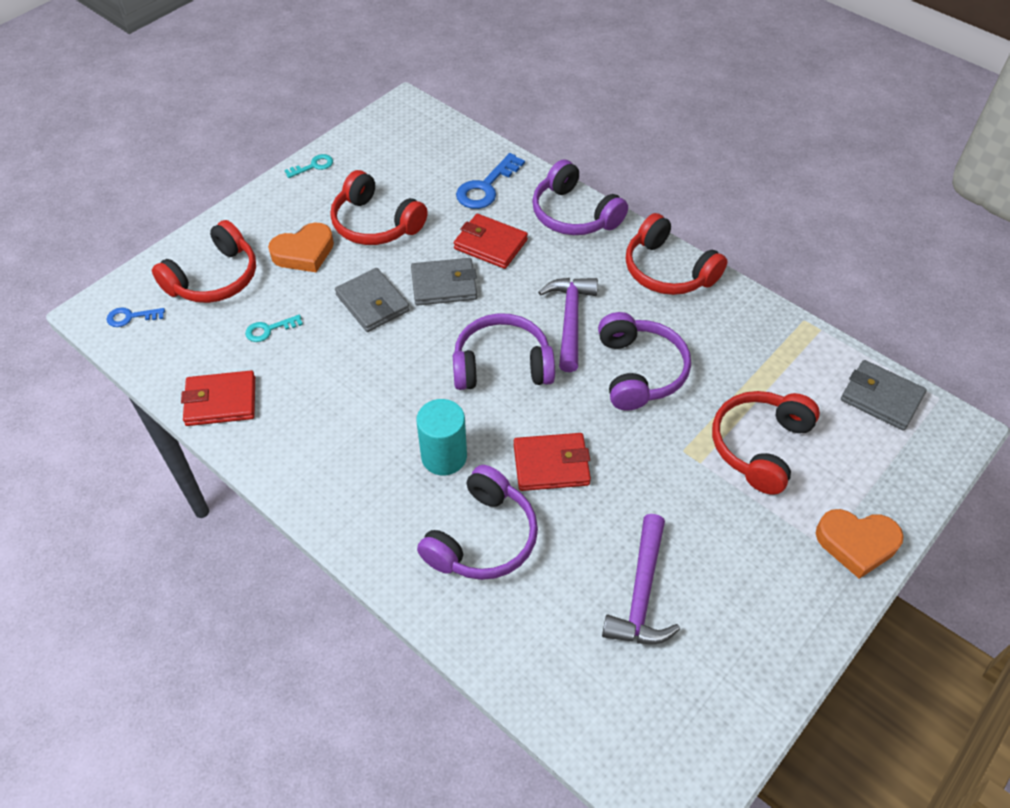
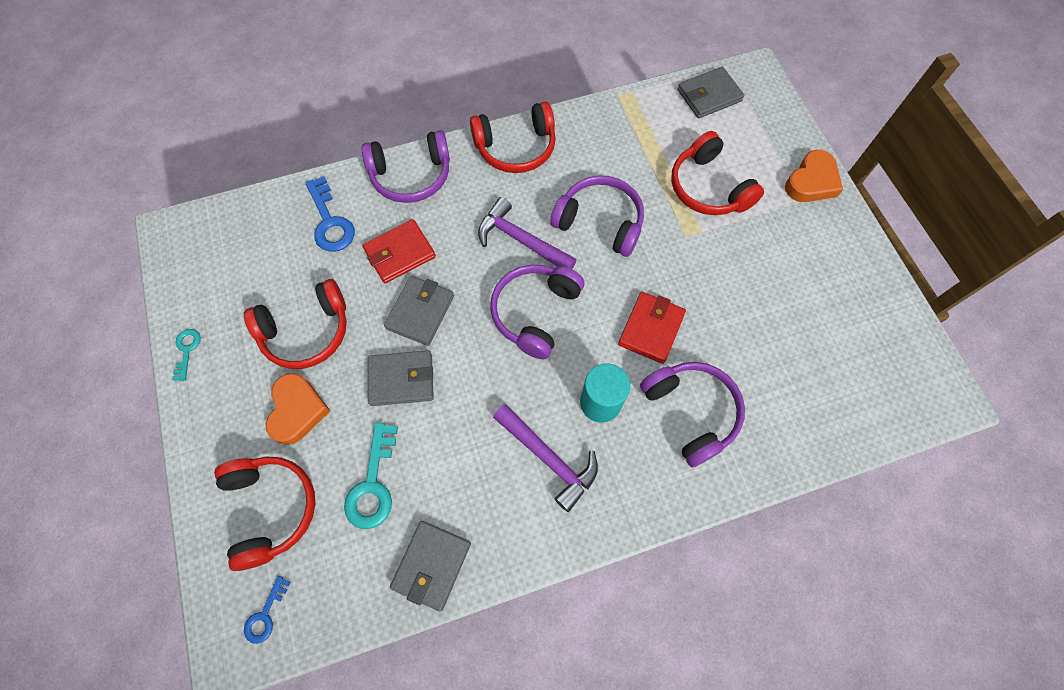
camera: 60 degrees left, 15 degrees up
(221, 401) = (431, 565): red wallet -> grey wallet
(269, 330) = (373, 484): turquoise key -> turquoise key, size x1.76
(641, 593) = (789, 330): purple hammer -> purple hammer (549, 458)

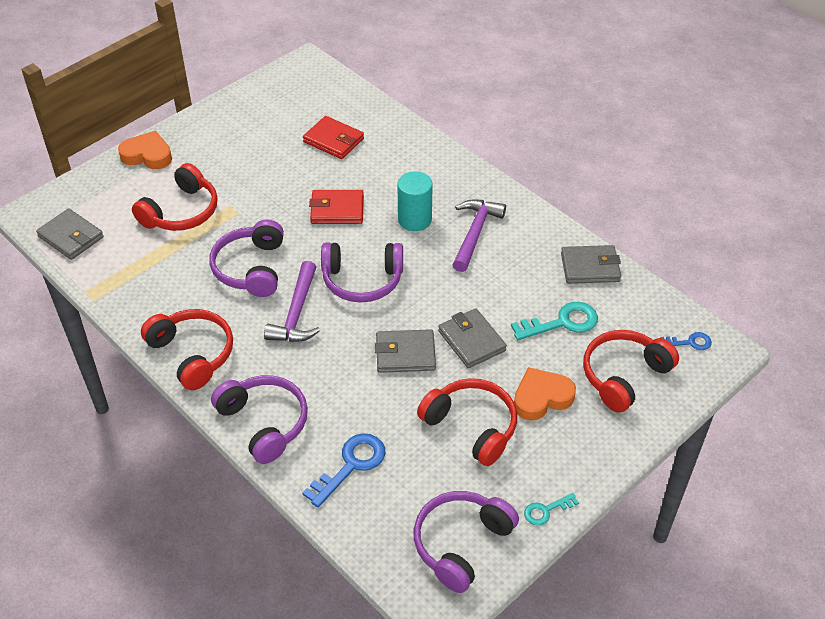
camera: 115 degrees left, 20 degrees down
(399, 253) = (356, 394): red wallet -> red wallet (333, 140)
(691, 412) = (392, 172): purple headphones -> purple headphones (461, 543)

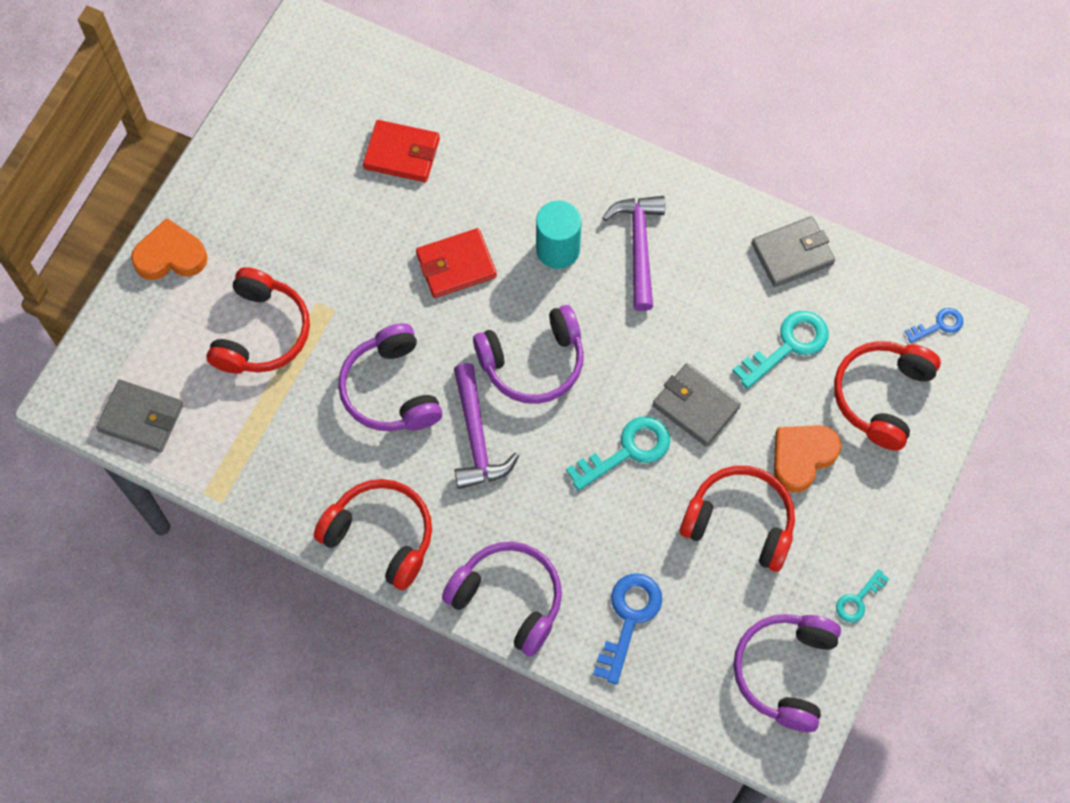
camera: 20 degrees left, 20 degrees up
(405, 354) = (627, 451): grey wallet -> turquoise key

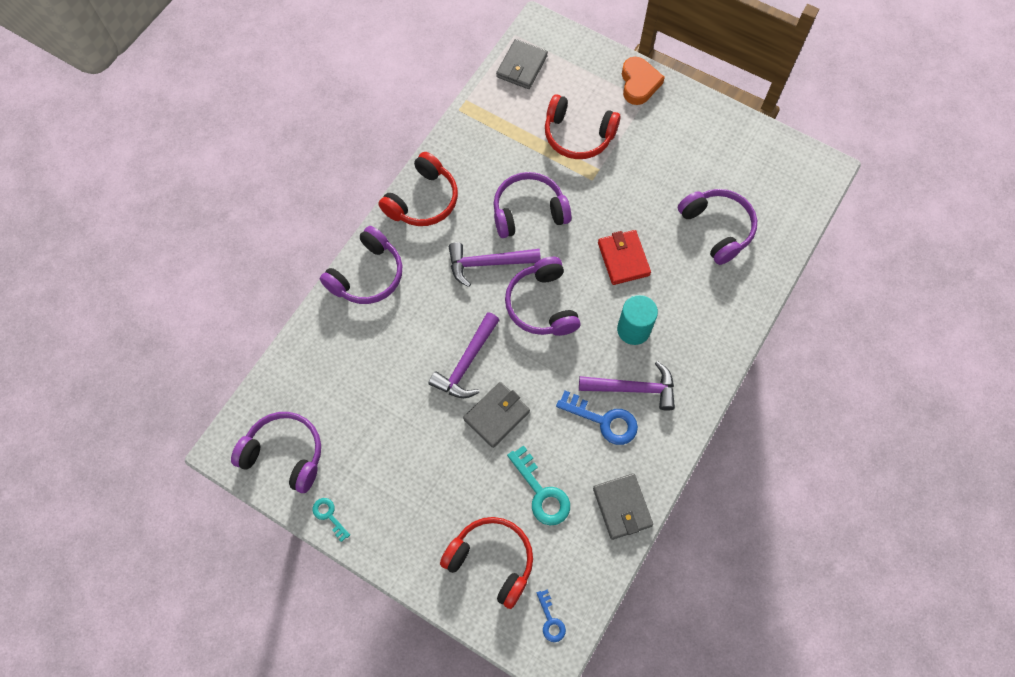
camera: 95 degrees right, 0 degrees up
(402, 154) = (717, 228): red wallet -> purple headphones
(627, 451) = (466, 363): turquoise key -> purple hammer
(629, 618) = (341, 351): blue key -> blue key (604, 420)
(740, 522) = (401, 437): red headphones -> none
(802, 457) = (447, 490): orange heart -> none

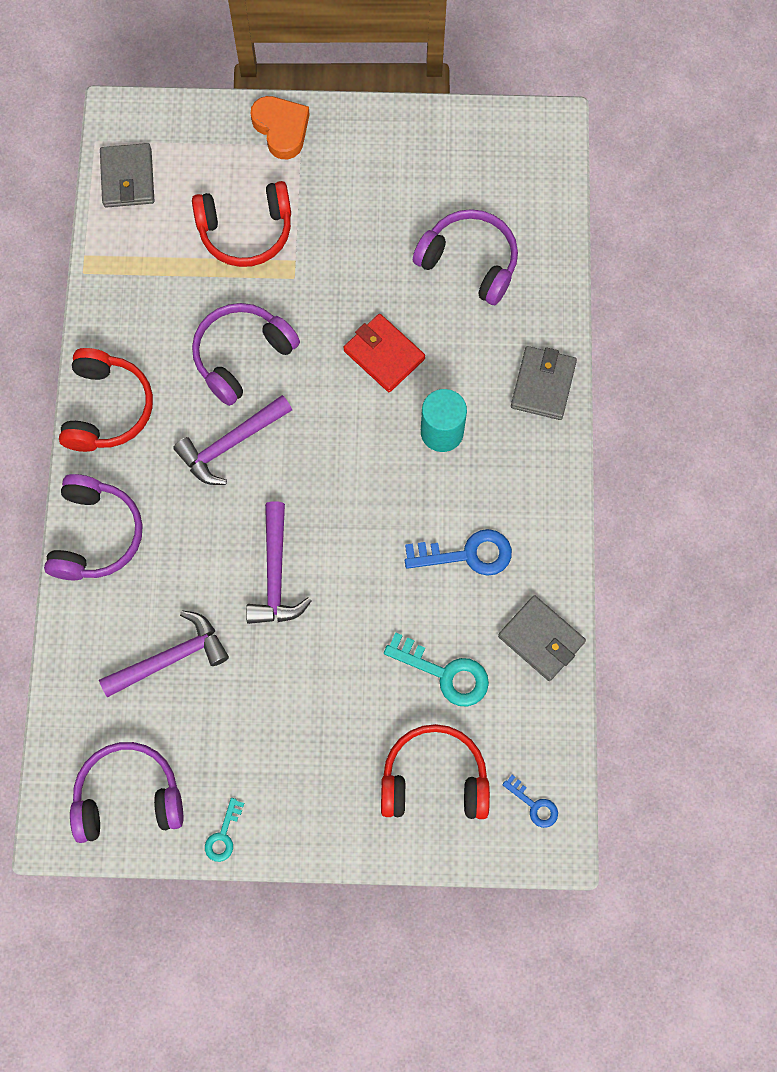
camera: 30 degrees left, 5 degrees up
(329, 516) = (223, 835): turquoise key -> turquoise key turned 90 degrees counterclockwise
(496, 415) = (345, 615): grey wallet -> grey wallet (543, 385)
(542, 305) = (322, 459): purple headphones -> none
(633, 388) = (479, 500): purple hammer -> purple hammer (171, 657)

